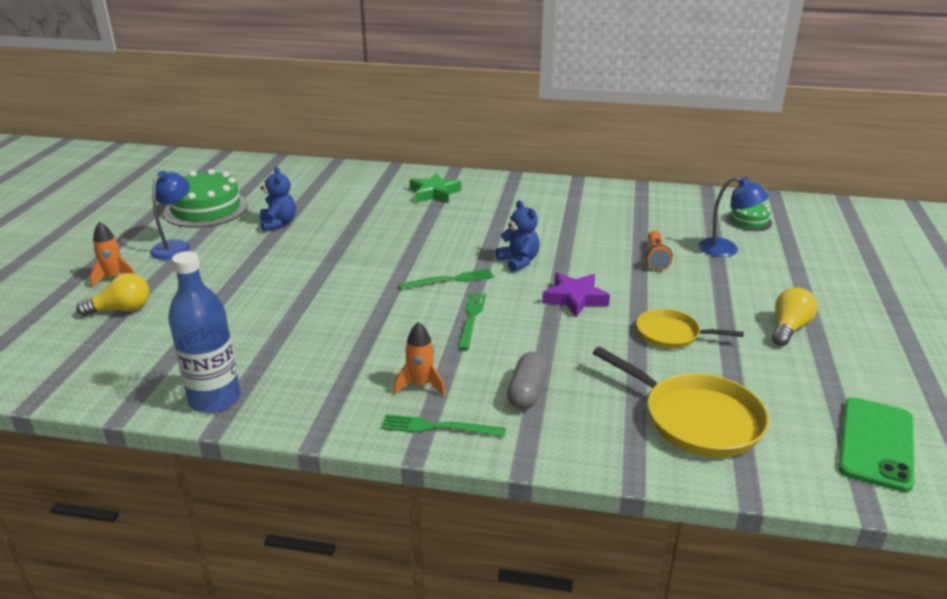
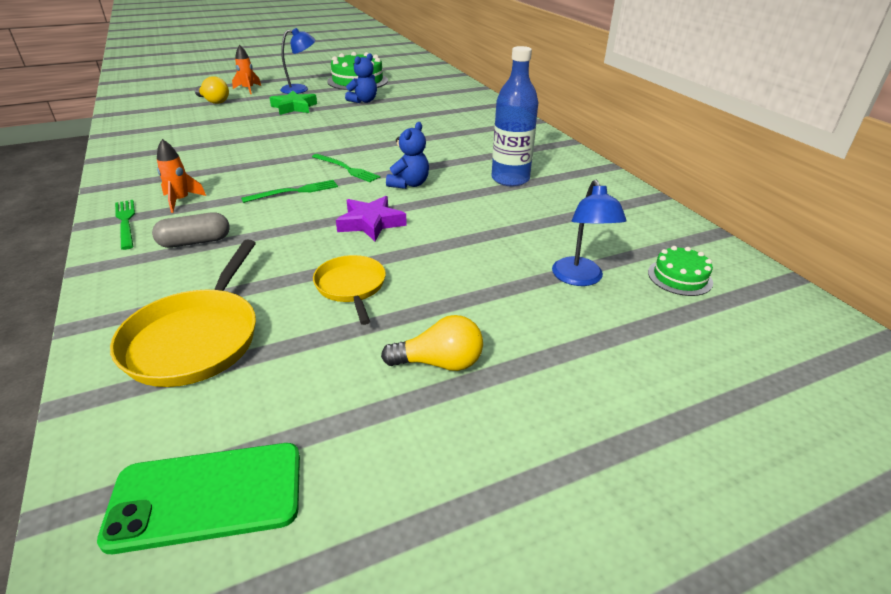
camera: 55 degrees right, 5 degrees up
(215, 399) = (128, 150): blue bottle -> blue bottle (510, 179)
(434, 193) = (482, 126): green star -> green star (294, 107)
(655, 258) = (502, 242): orange flashlight -> none

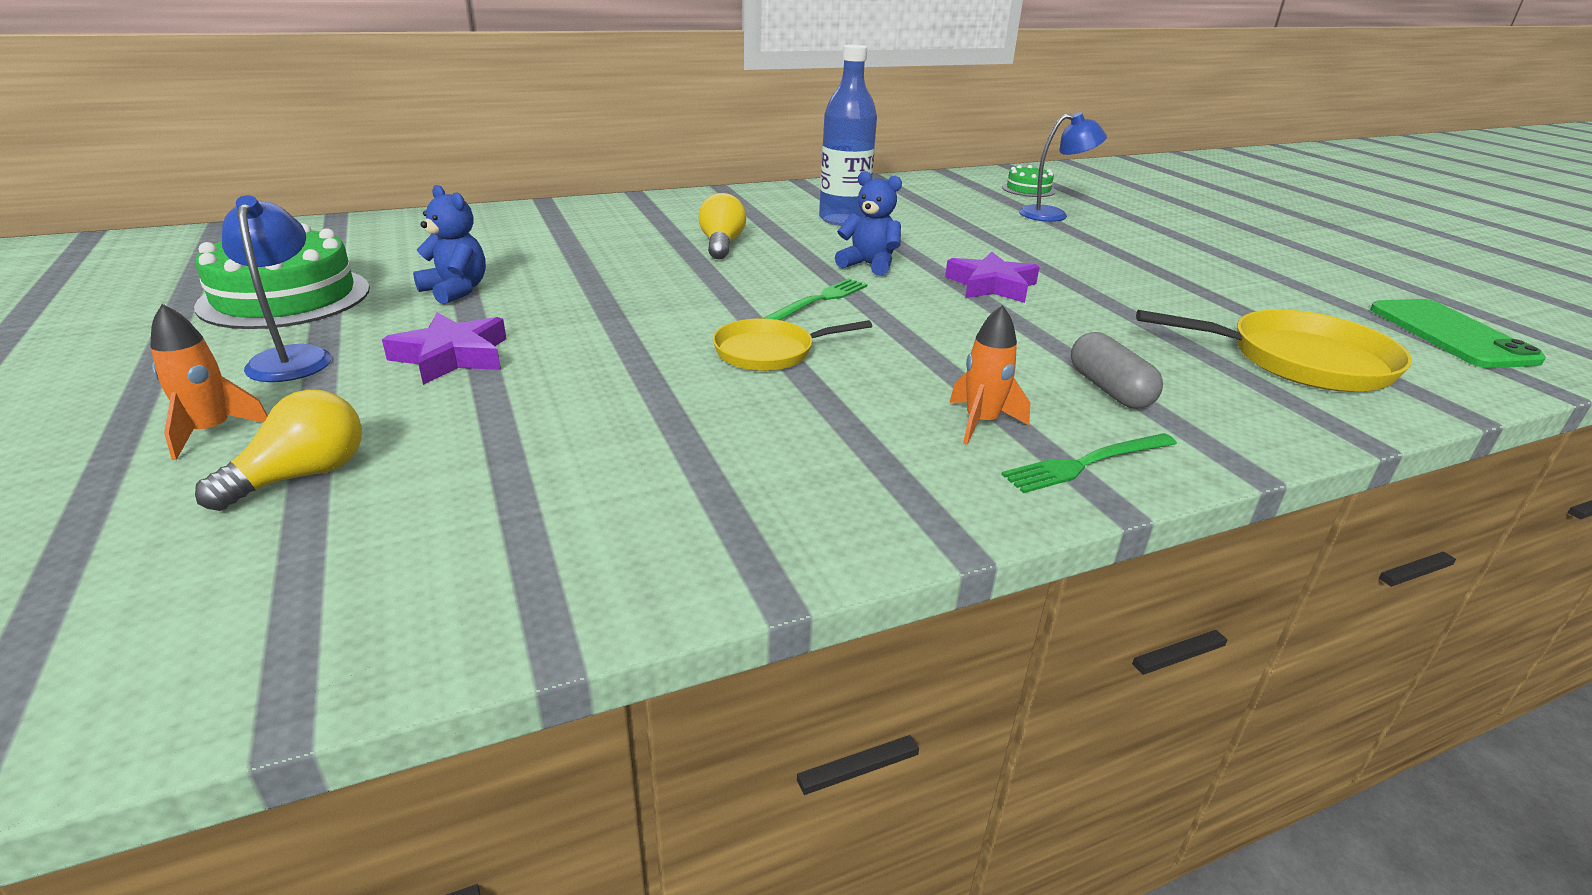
camera: 90 degrees left, 5 degrees down
(294, 107) = (452, 356): green star -> purple star
(294, 191) = (913, 332): green fork -> none
(351, 287) = (1138, 294): yellow pan -> yellow pan (769, 352)
(439, 363) = (1218, 264): yellow light bulb -> yellow light bulb (721, 245)

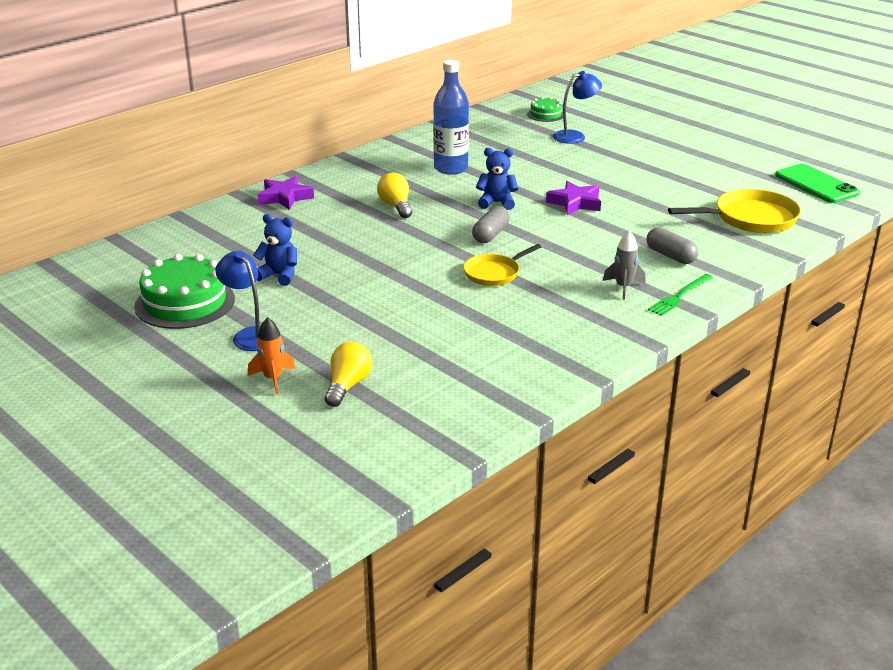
camera: 20 degrees left, 0 degrees up
(452, 356) = (334, 314): purple star -> purple star (285, 197)
(819, 300) = (490, 235): green fork -> grey capsule
(981, 423) = (623, 287): orange rocket -> grey rocket

